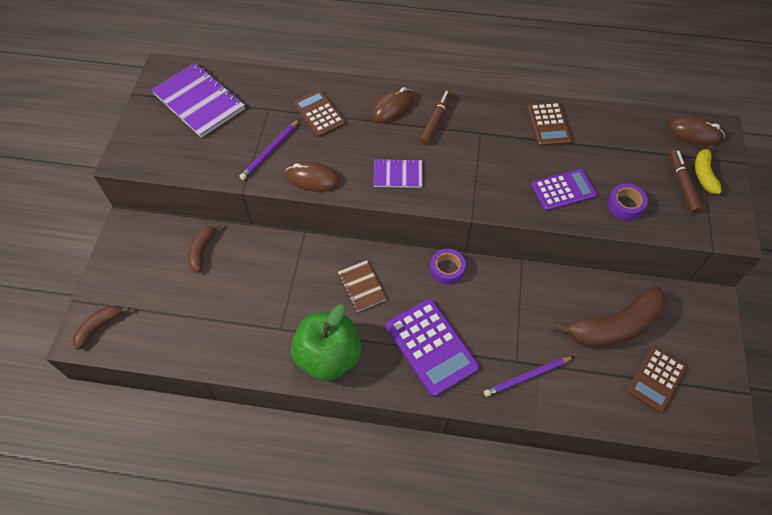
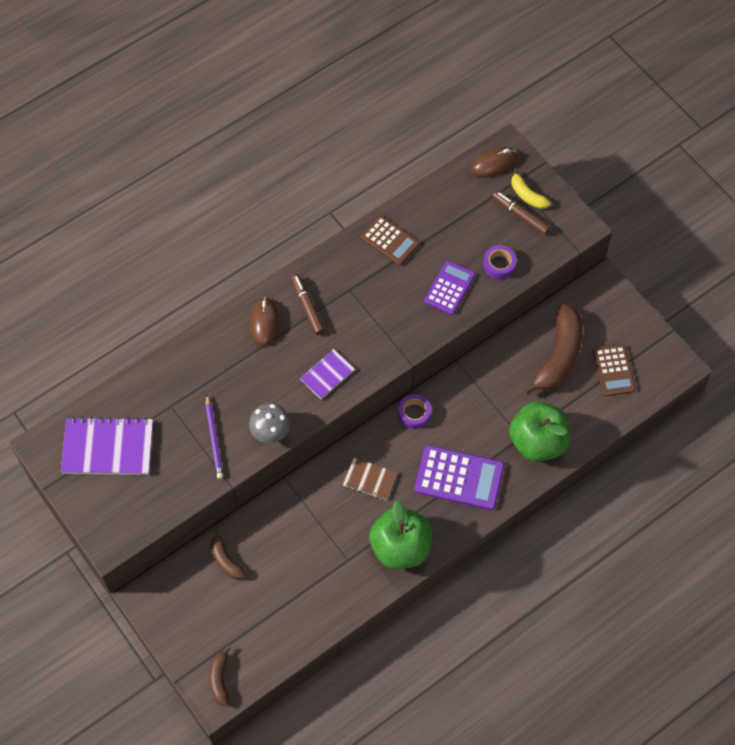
camera: 45 degrees left, 5 degrees up
(313, 179) = (271, 431): brown mouse -> grey mushroom
(319, 114) = (214, 376): brown calculator -> none
(527, 377) = (537, 442): purple pencil -> green apple

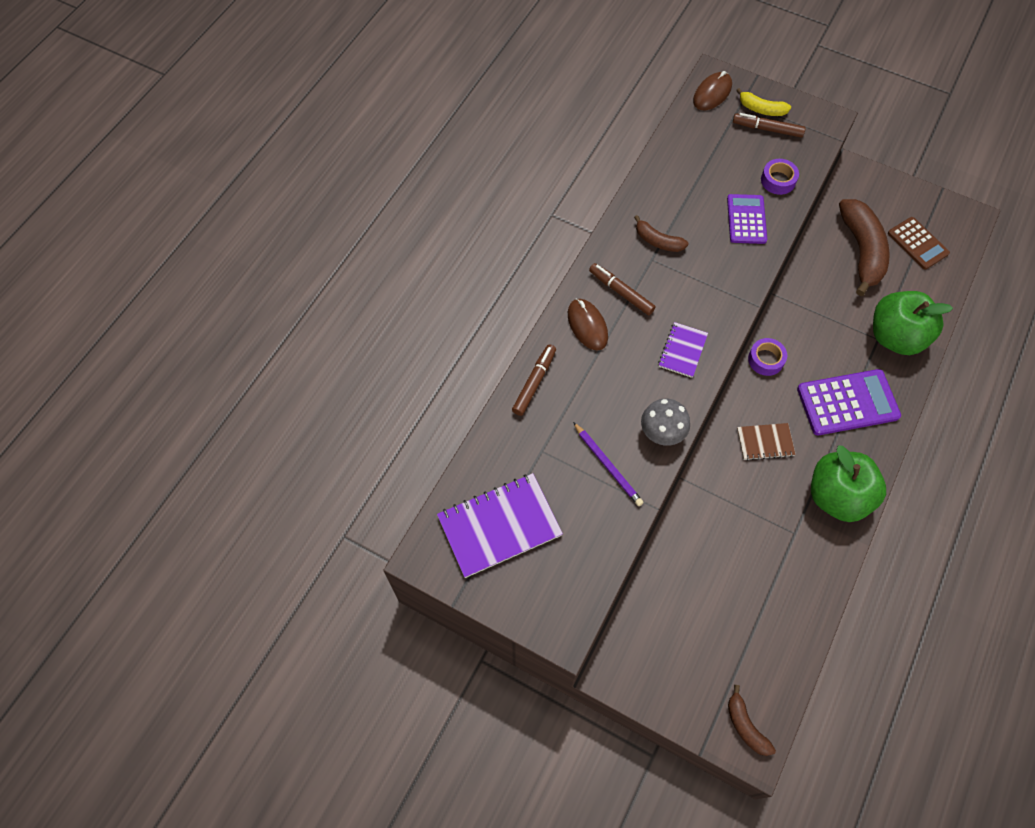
camera: 25 degrees left, 0 degrees up
(196, 351) = (534, 383): none -> brown marker
(226, 560) = (673, 591): brown banana -> brown banana (658, 241)
(390, 241) = (661, 198): brown calculator -> none

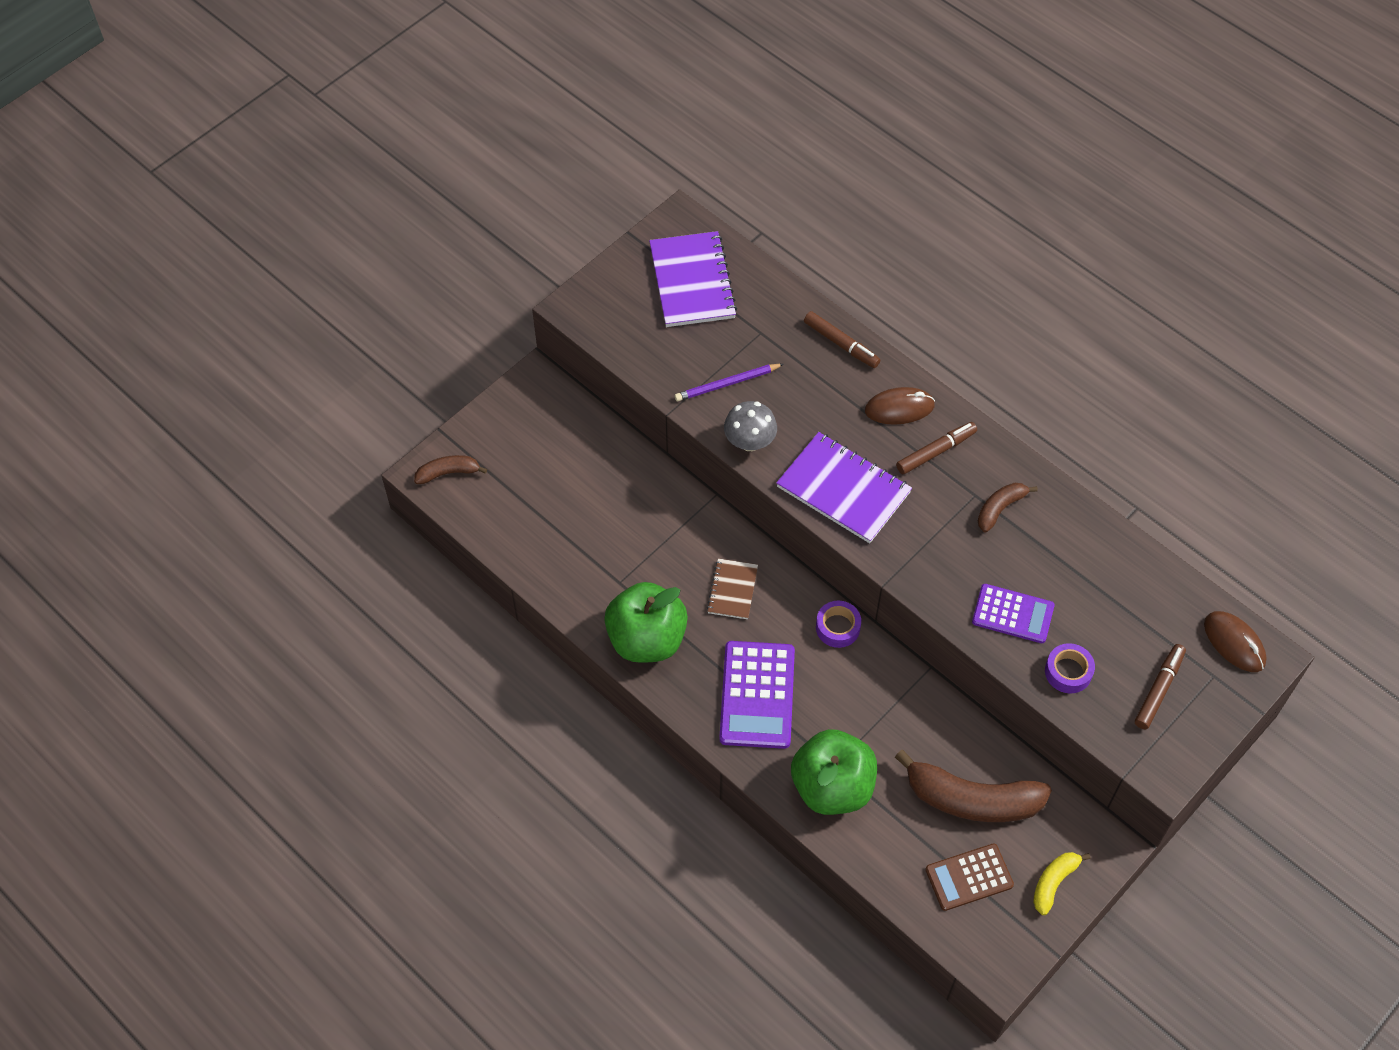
camera: 105 degrees right, 5 degrees down
(682, 350) = (843, 489): purple notebook -> purple notebook, size x1.82
(761, 109) = (1196, 694): yellow banana -> yellow banana (1054, 882)

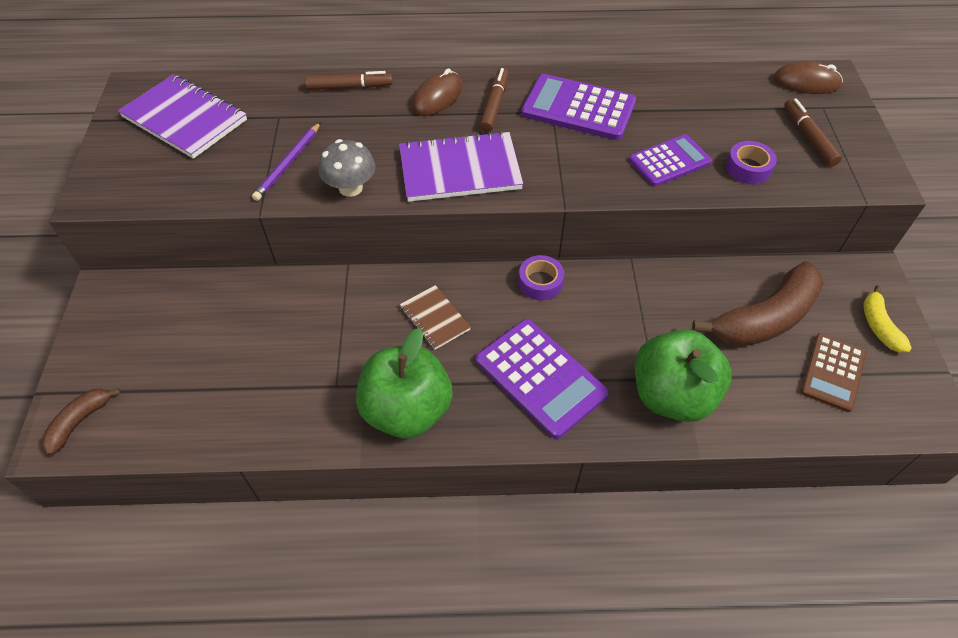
camera: 45 degrees left, 5 degrees down
(1000, 508) = (578, 108): brown banana -> purple calculator

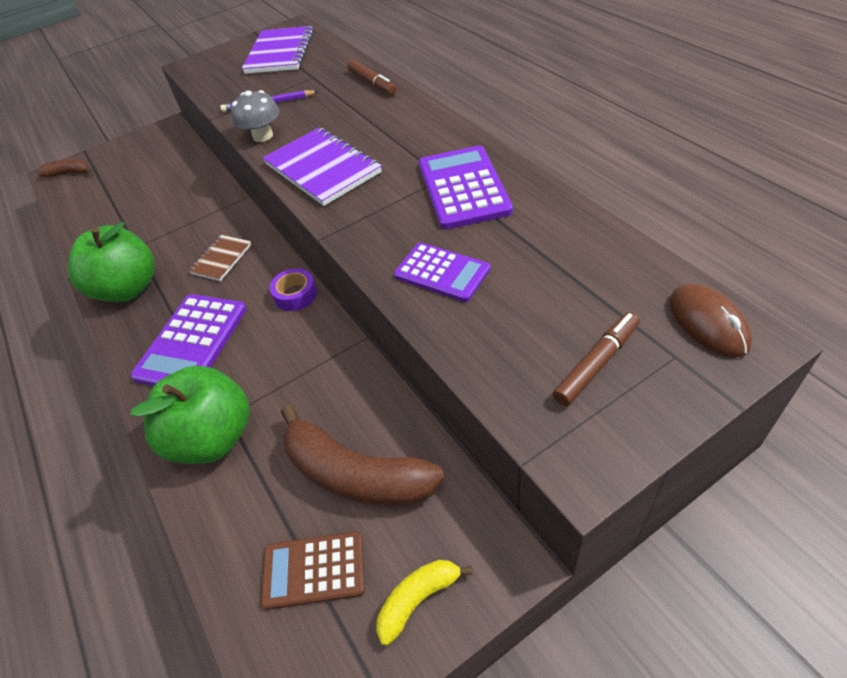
camera: 65 degrees right, 5 degrees down
(437, 97) = (400, 119): brown mouse -> none
(494, 105) = (419, 147): brown marker -> none
(748, 168) = (486, 333): purple tape -> none

